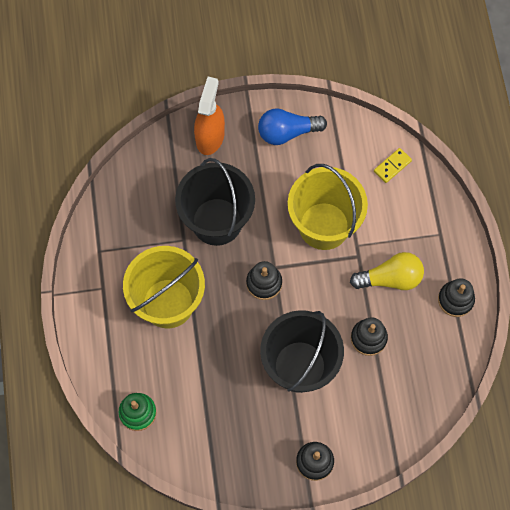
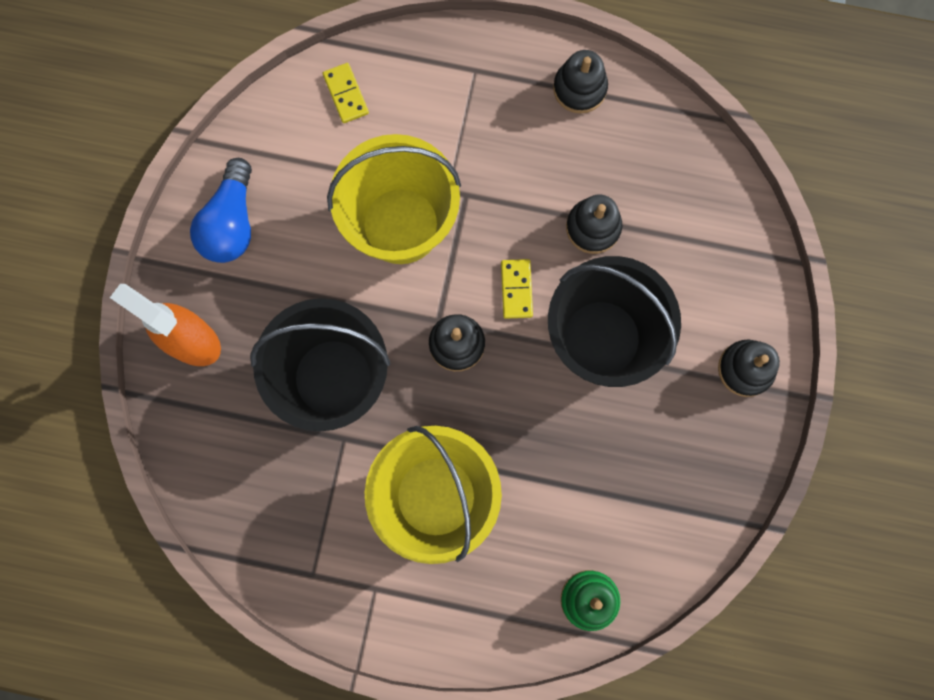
camera: 70 degrees left, 10 degrees up
(311, 306) = (516, 289): none -> yellow domino
(390, 278) = (516, 163): yellow light bulb -> none

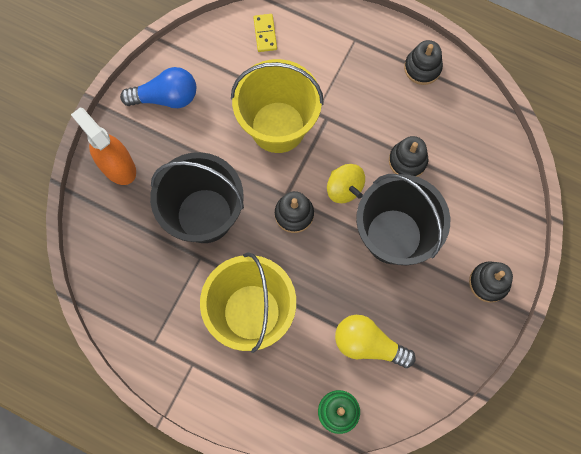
camera: 15 degrees right, 5 degrees down
(231, 223) = (166, 97): blue light bulb -> blue light bulb turned 120 degrees counterclockwise
(516, 289) = (344, 188): yellow domino -> yellow spinning top
(605, 497) = (368, 344): none -> yellow light bulb

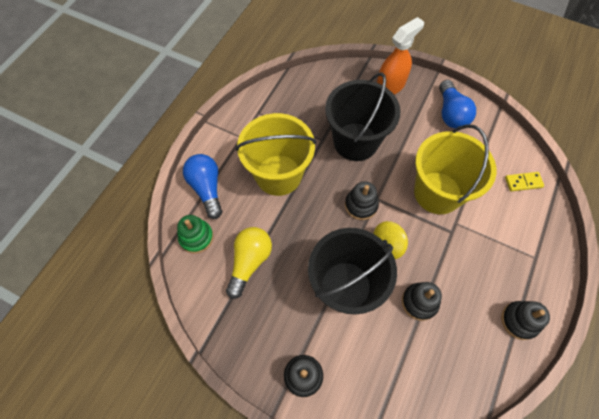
camera: 90 degrees right, 10 degrees down
(271, 404) = (207, 188): none -> blue light bulb

